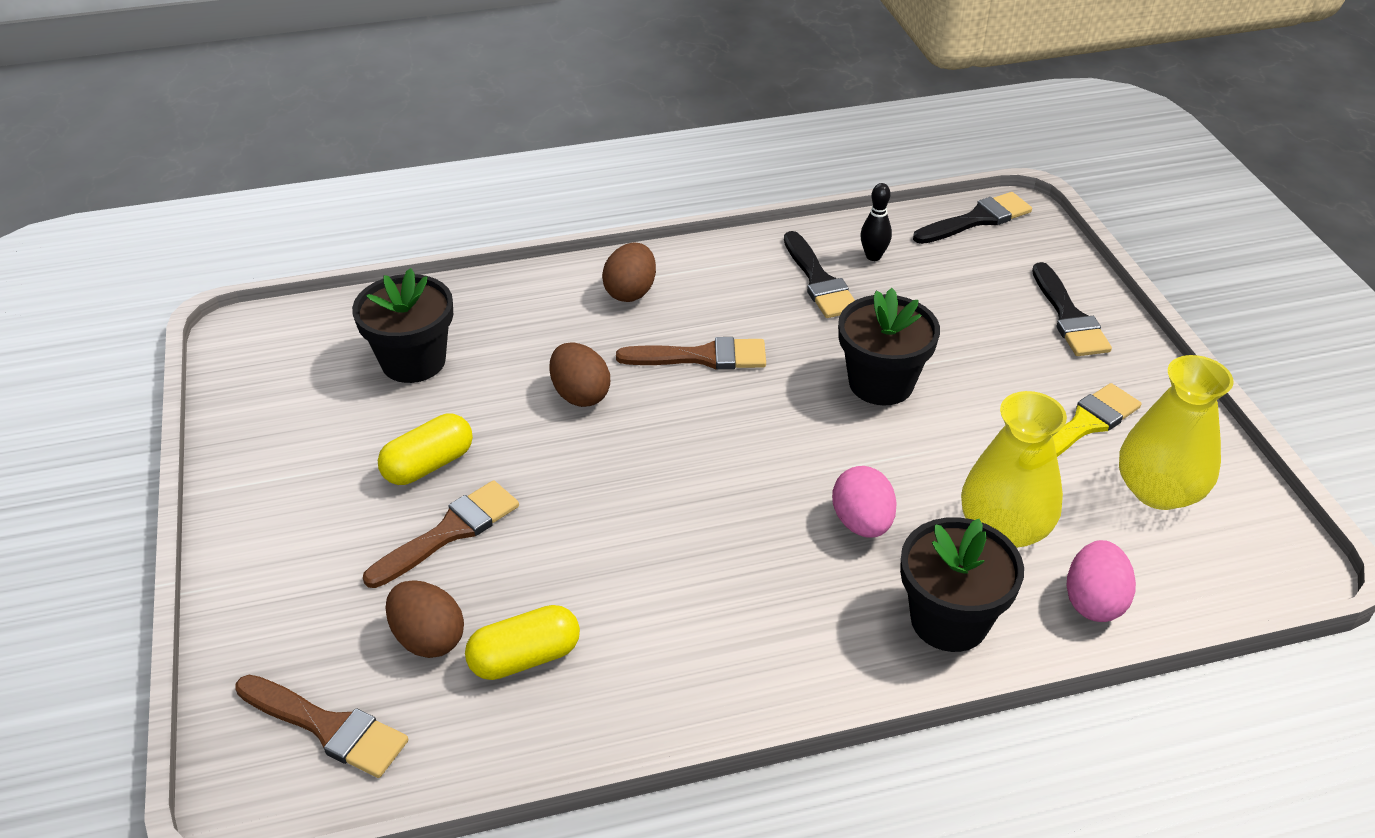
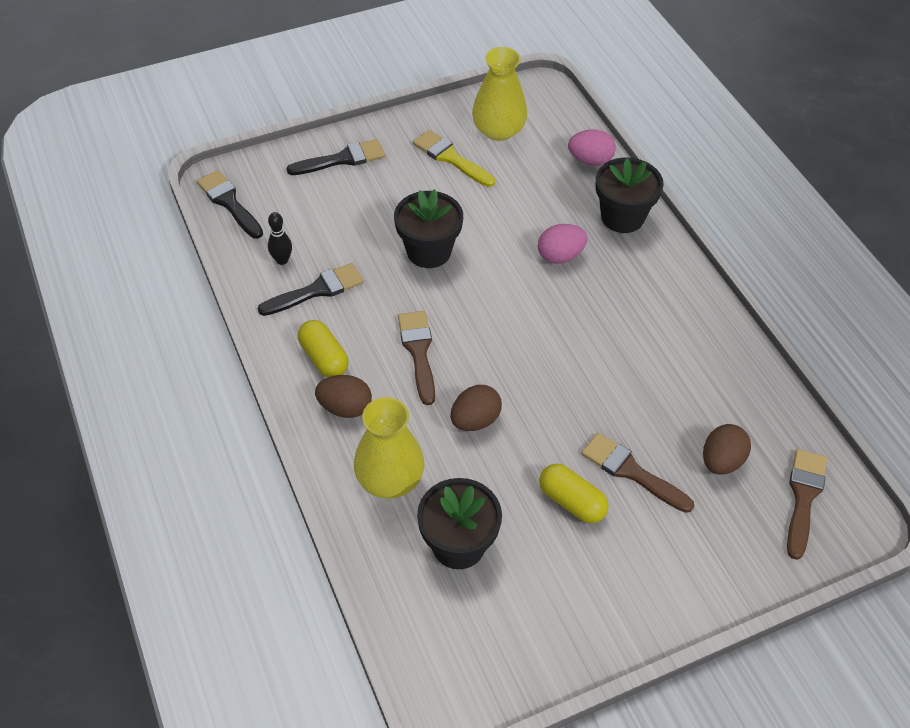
camera: 100 degrees left, 10 degrees up
(525, 657) = (716, 406): yellow capsule -> yellow capsule (324, 358)
(1004, 528) = (546, 194): yellow vase -> yellow vase (390, 479)

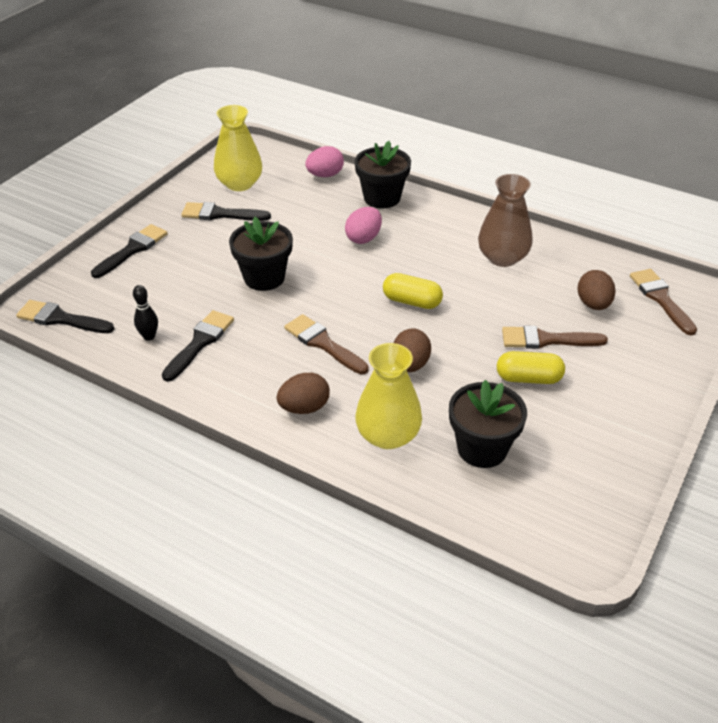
camera: 35 degrees left, 10 degrees down
(324, 358) = (252, 384): yellow capsule -> yellow capsule (412, 301)
(450, 158) = (220, 214): yellow brush -> black brush
(679, 354) = (502, 257): none -> brown vase

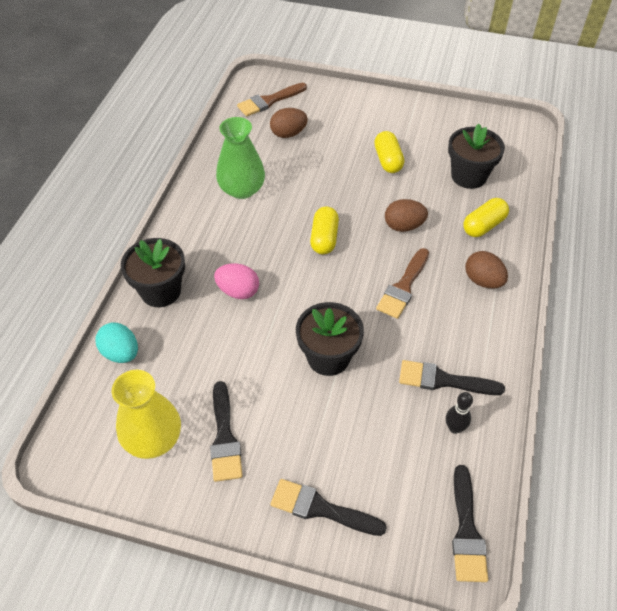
camera: 105 degrees left, 10 degrees up
(325, 175) = (121, 353): pink egg -> turquoise egg
(388, 435) = (483, 226): yellow vase -> yellow capsule
(502, 257) = (242, 189): brown vase -> green vase
(546, 340) = (341, 155): brown brush -> none

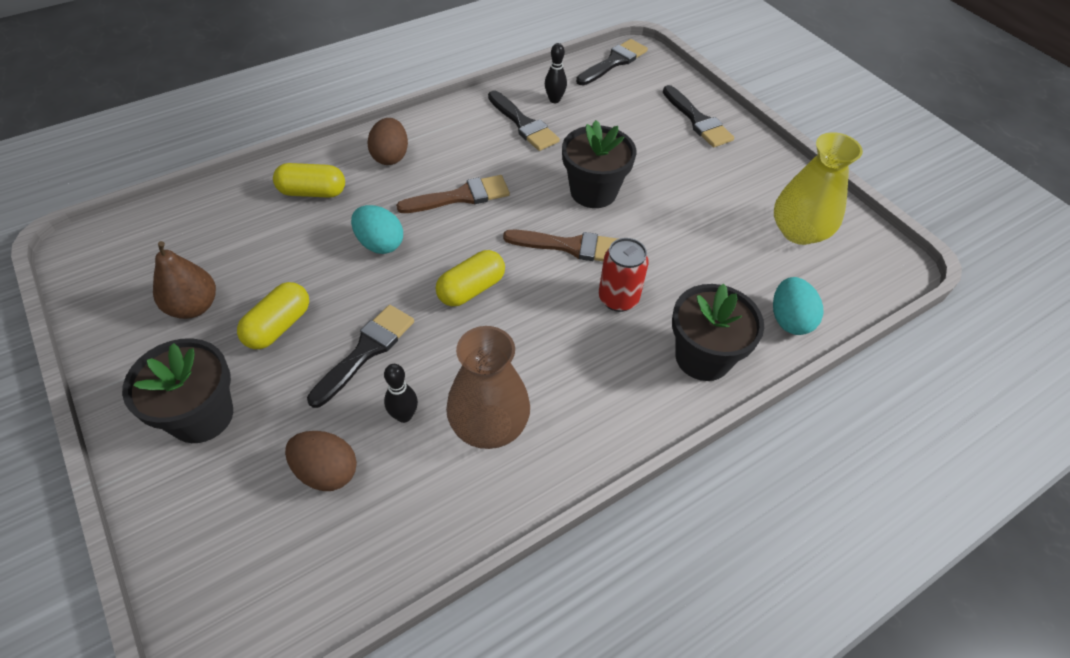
camera: 140 degrees left, 0 degrees up
(224, 437) = (735, 196): black brush -> black brush (366, 351)
(238, 291) = (618, 298): pink egg -> red can
(242, 189) = (489, 424): green vase -> brown vase
(269, 101) = (267, 572): brown brush -> brown brush (570, 246)
(283, 168) = (404, 415): none -> black bowling pin
(403, 226) = (380, 244): brown egg -> turquoise egg
(436, 142) = (194, 307): none -> brown pear
(468, 176) = (238, 243): black flower pot -> black flower pot (202, 416)

